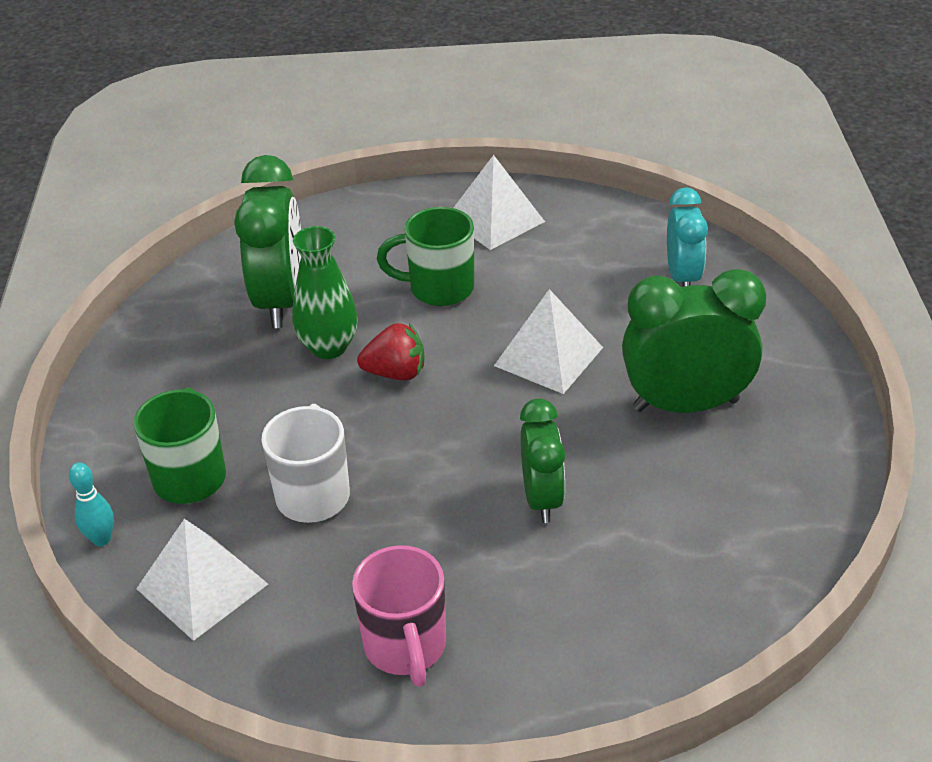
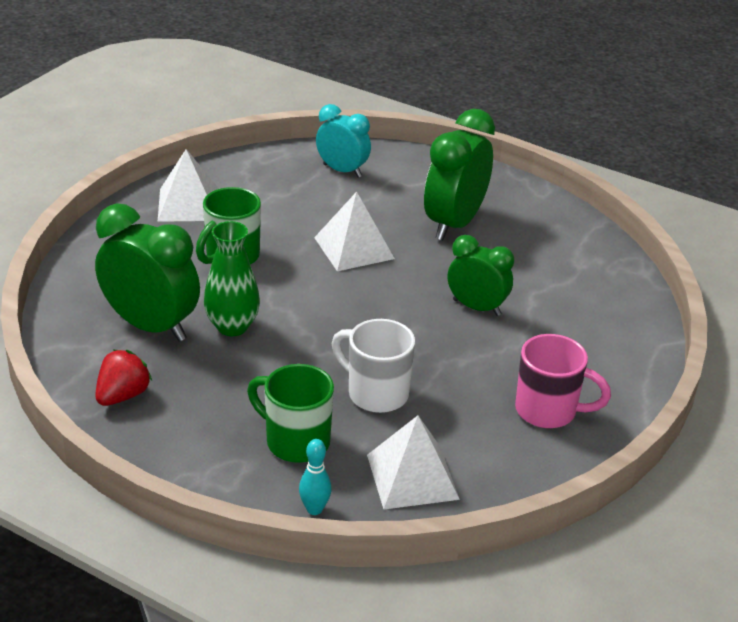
camera: 60 degrees left, 5 degrees down
(396, 373) = (296, 311): red strawberry -> red strawberry (123, 395)

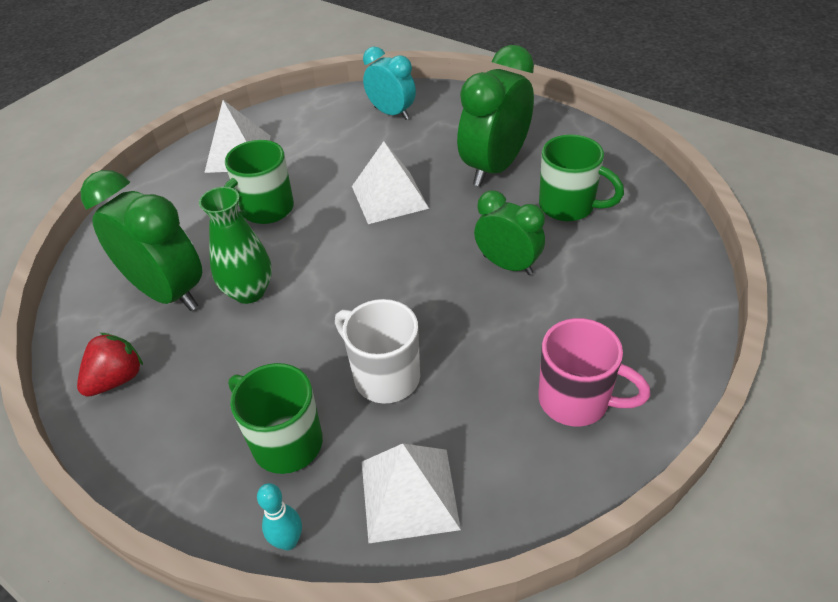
camera: 10 degrees right, 10 degrees up
(529, 260) = (569, 206): none -> green mug

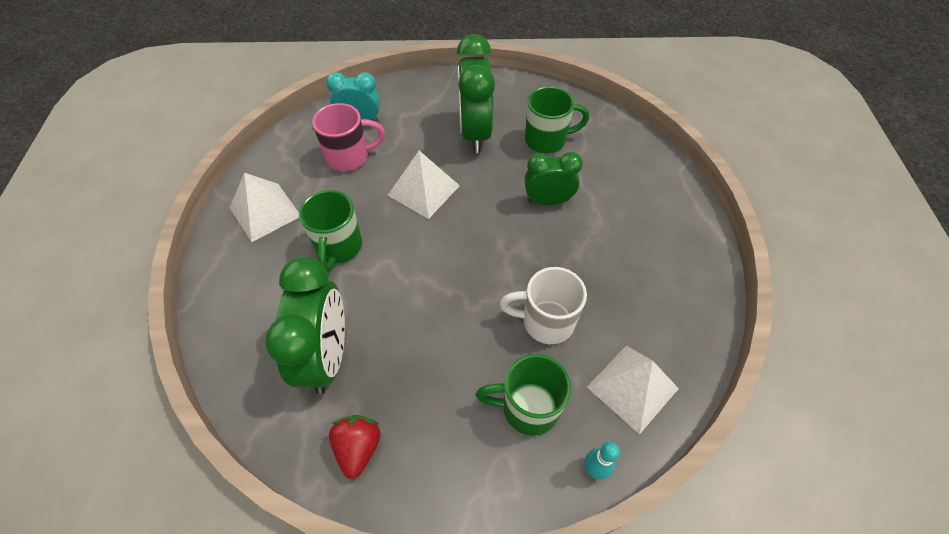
camera: 40 degrees left, 10 degrees up
(168, 292) = (327, 356): green clock -> green clock turned 90 degrees clockwise
(249, 292) = (392, 318): green vase -> none
(577, 401) = (665, 268): pink mug -> pink mug (349, 157)

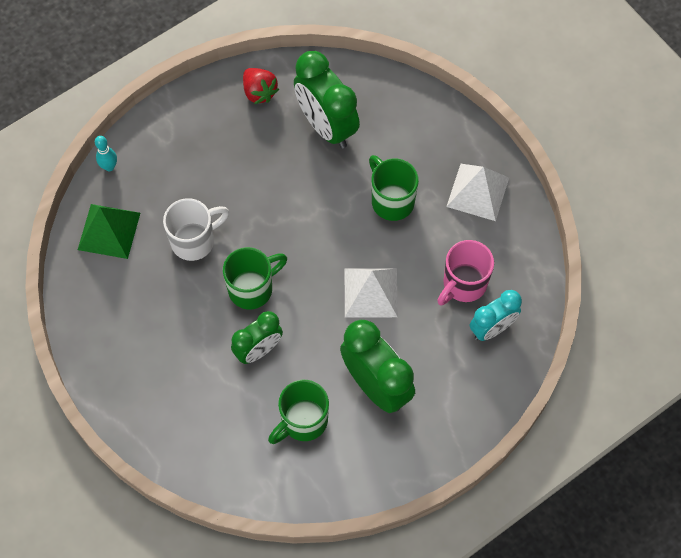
camera: 145 degrees right, 10 degrees up
(527, 408) = (171, 176): green mug -> green mug (252, 288)
(632, 387) = (109, 231): white pyramid -> green pyramid

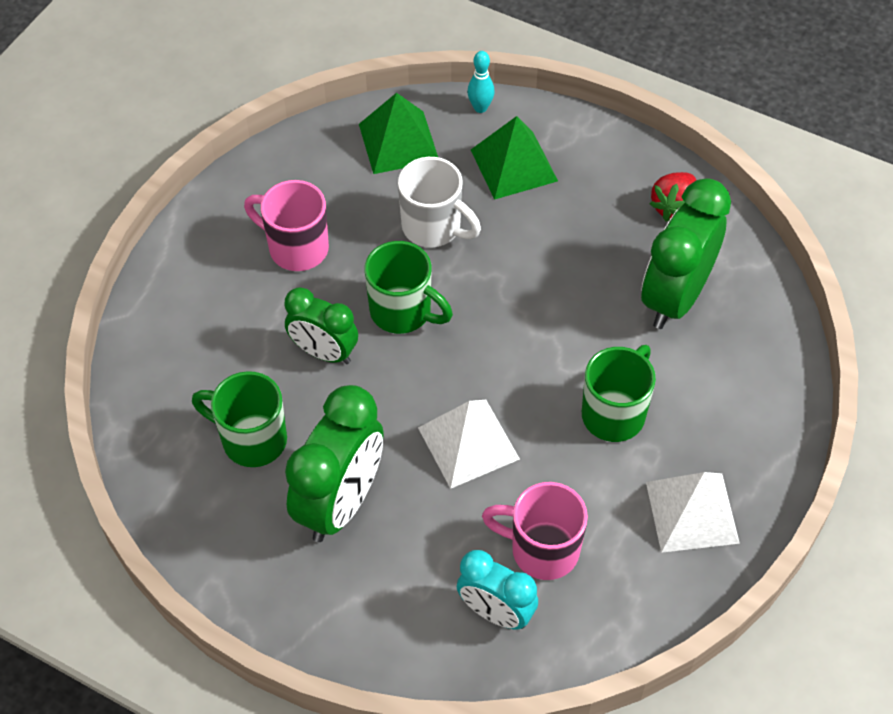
camera: 65 degrees right, 10 degrees down
(163, 334) = (296, 248): none -> pink mug
(170, 169) = (513, 165): none -> green pyramid

